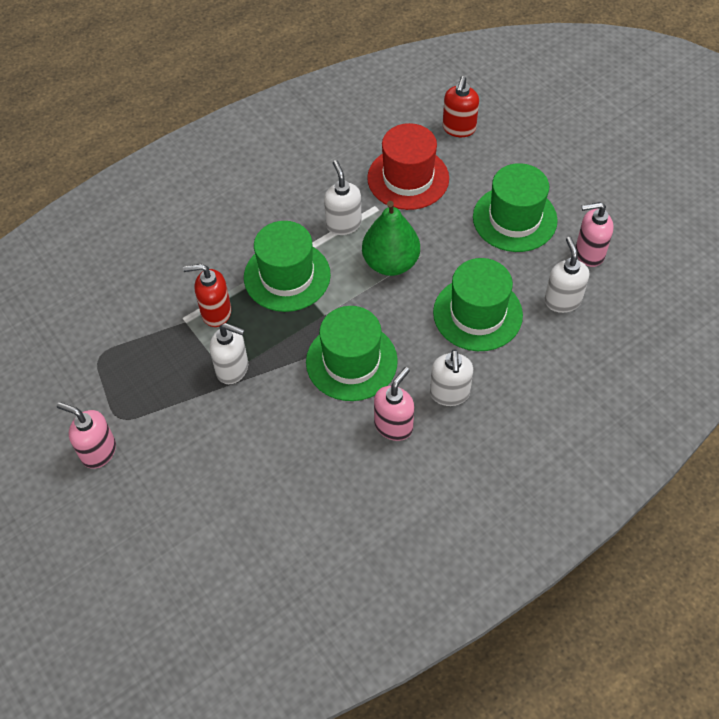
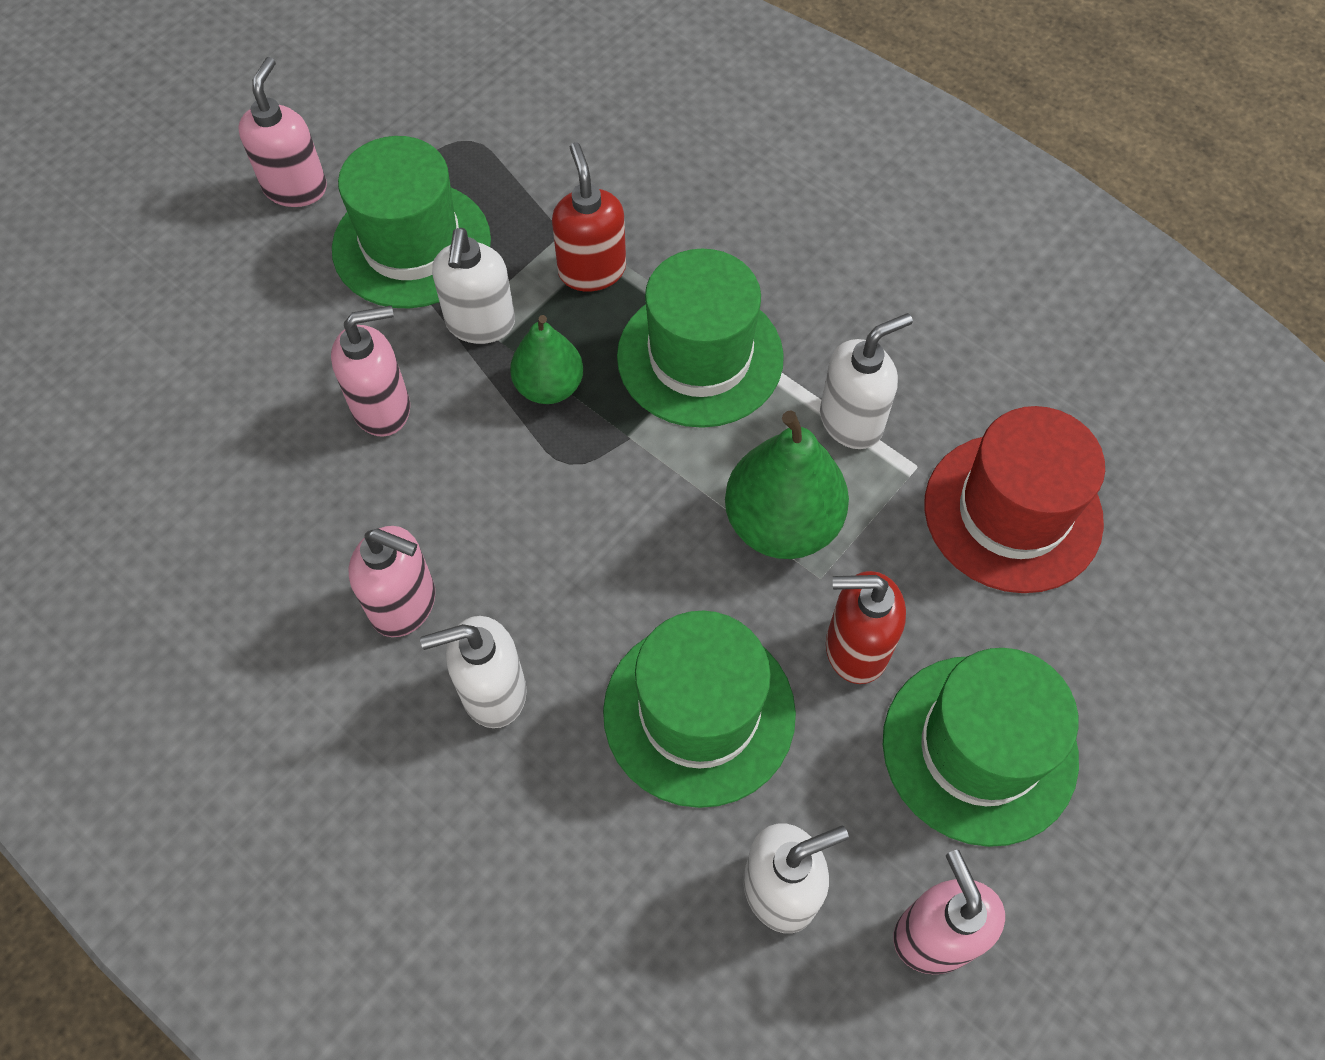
camera: 75 degrees right, 5 degrees up
(273, 422) = (382, 408): none -> pink soap dispenser
(284, 344) = (549, 387): none -> green pear
(351, 361) = (533, 503): green hat -> green hat (411, 245)
(459, 128) = (1196, 586): red soap dispenser -> red soap dispenser (855, 648)

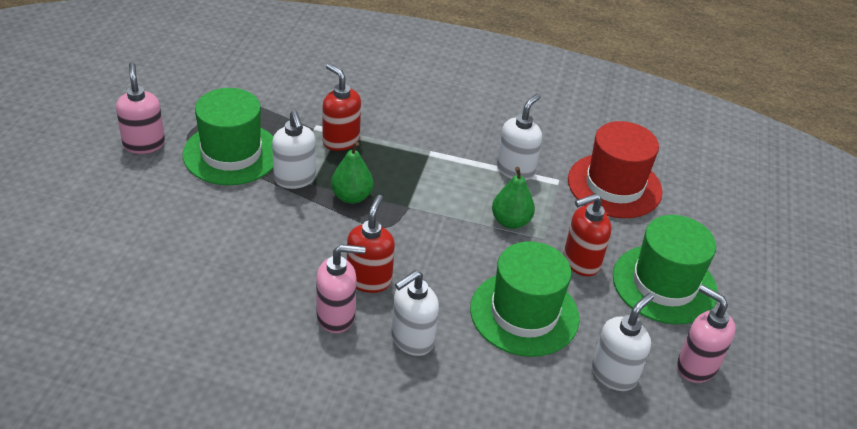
camera: 30 degrees left, 20 degrees down
(382, 408) = (264, 231): pink soap dispenser -> none
(490, 554) = (369, 279): none -> red soap dispenser
(700, 357) = (422, 163): green hat -> none
(782, 523) = (510, 221): green pear -> green pear, size x0.64

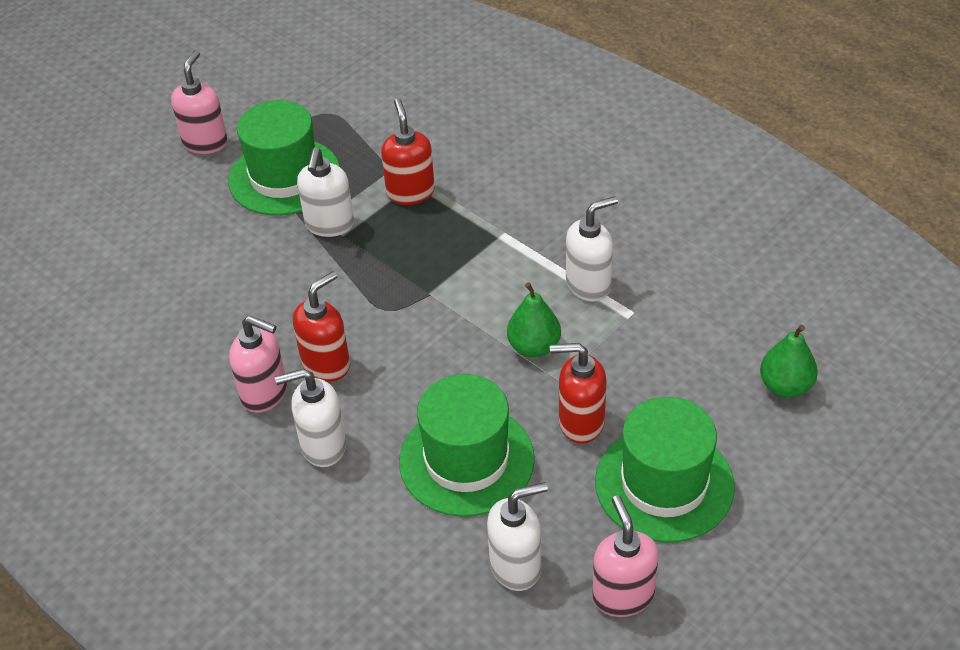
camera: 35 degrees right, 5 degrees up
(351, 197) = (375, 263): green pear -> green pear (785, 386)
(614, 186) = (700, 341): red hat -> none

